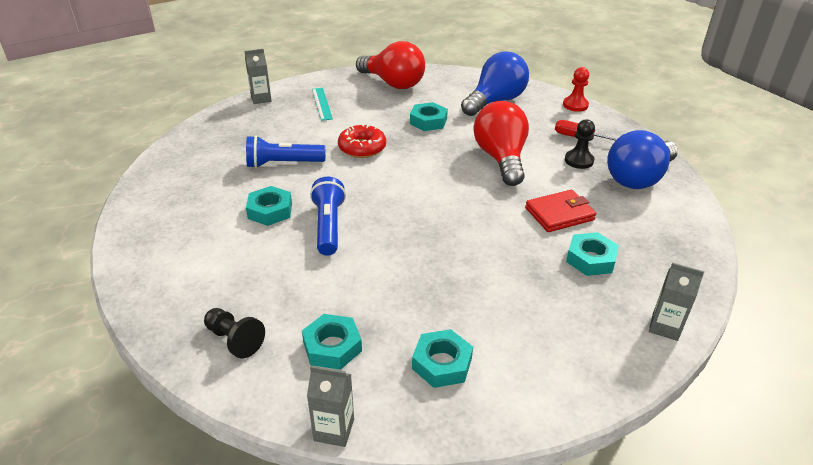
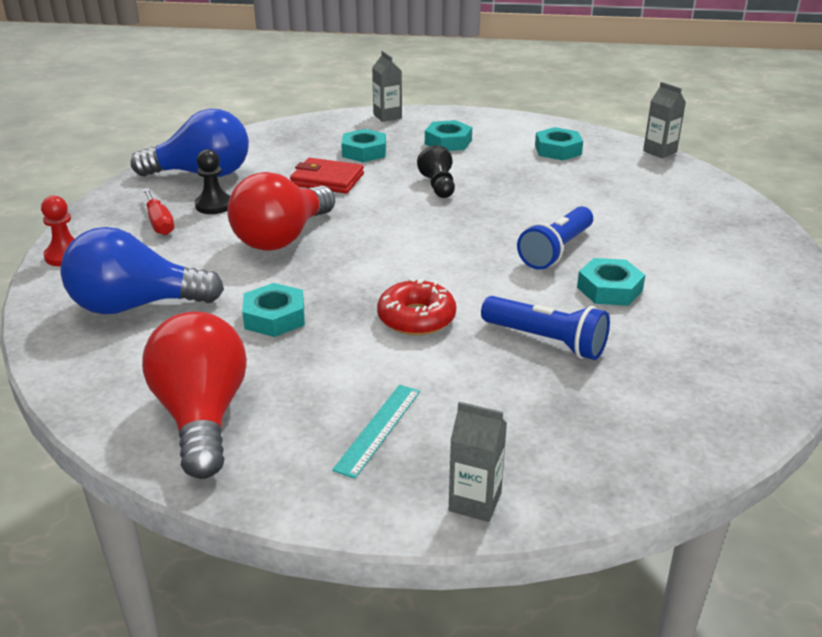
camera: 140 degrees left, 5 degrees down
(234, 340) = (708, 208): black pawn -> black pawn (438, 186)
(332, 347) = (629, 180): turquoise nut -> turquoise nut (448, 142)

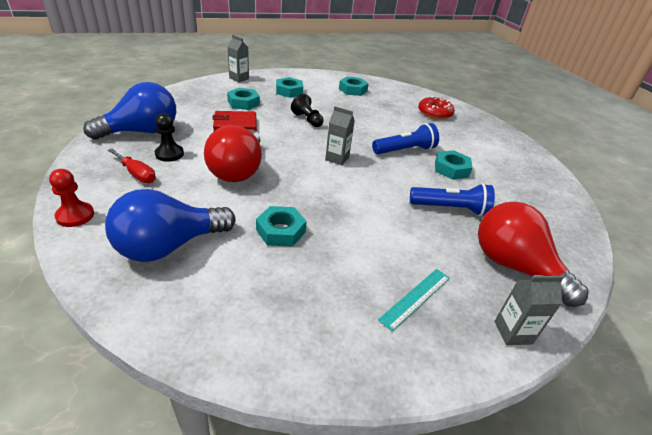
camera: 30 degrees left, 5 degrees up
(202, 416) = (294, 326): red light bulb -> red light bulb (514, 267)
(378, 429) = (415, 298): turquoise ruler -> turquoise ruler turned 45 degrees clockwise
(416, 318) = (369, 210): red donut -> red donut (434, 113)
(556, 250) = (405, 150): blue flashlight -> blue flashlight turned 120 degrees counterclockwise
(659, 151) = (403, 85): grey carton -> grey carton (337, 158)

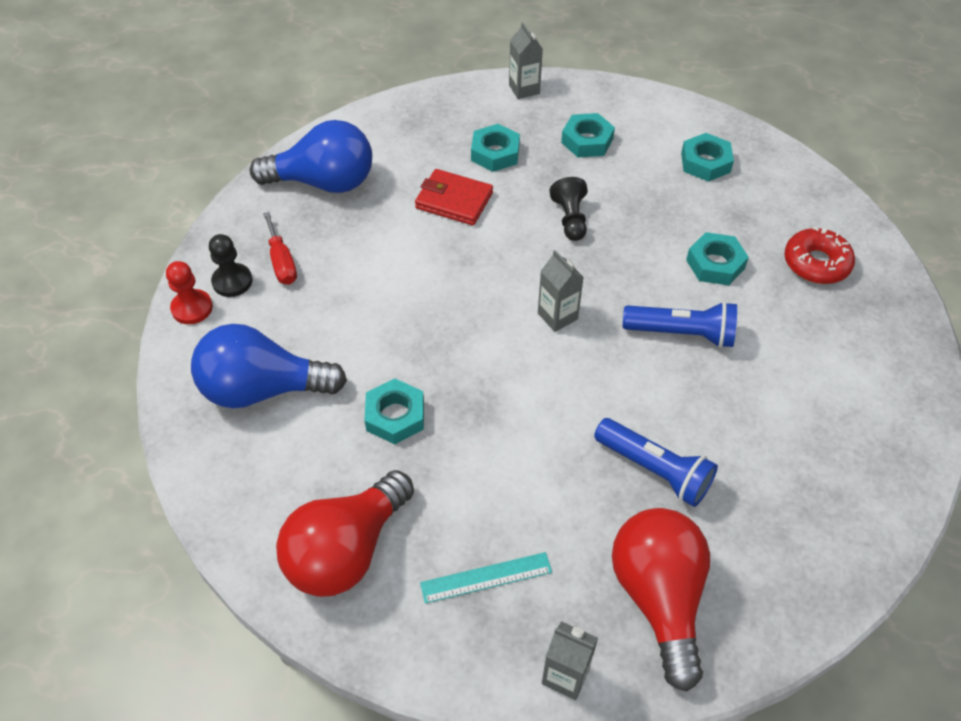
camera: 35 degrees right, 15 degrees up
(169, 154) = (336, 236): black pawn -> black pawn (232, 281)
(238, 170) = (405, 294): red light bulb -> red light bulb (346, 550)
(451, 169) = (727, 398): turquoise nut -> turquoise nut (715, 264)

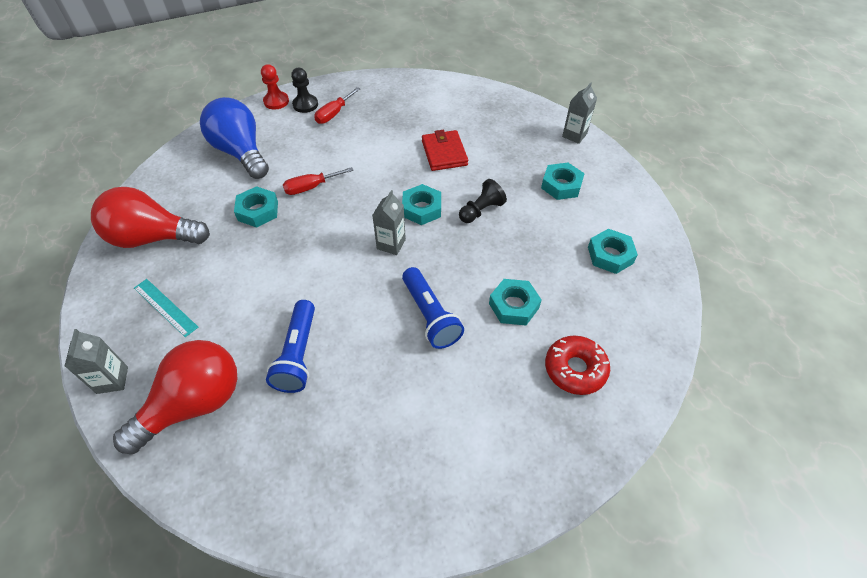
camera: 55 degrees right, 0 degrees up
(324, 182) = (406, 98): blue light bulb -> none
(400, 345) = (311, 187): none -> red screwdriver
(495, 153) = (502, 150): turquoise nut -> turquoise nut (421, 208)

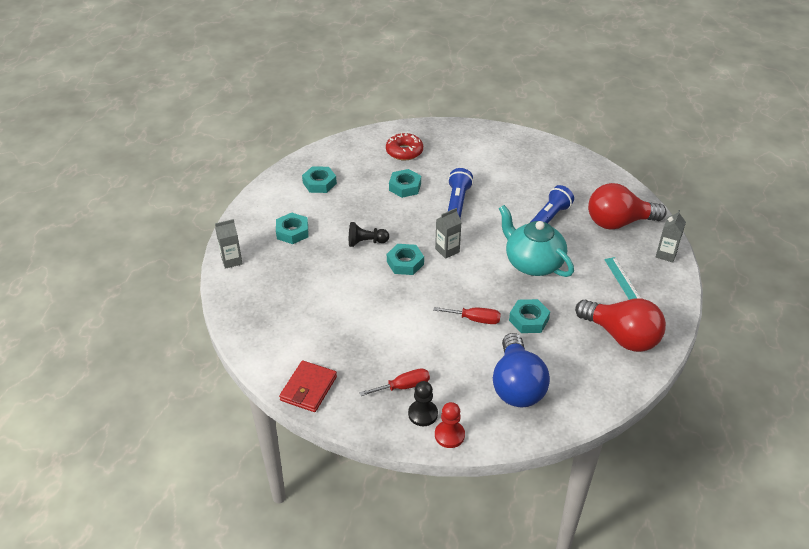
camera: 145 degrees left, 10 degrees down
(285, 277) = (533, 263): none -> turquoise teapot
(444, 153) = (346, 296): red wallet -> red wallet (308, 388)

